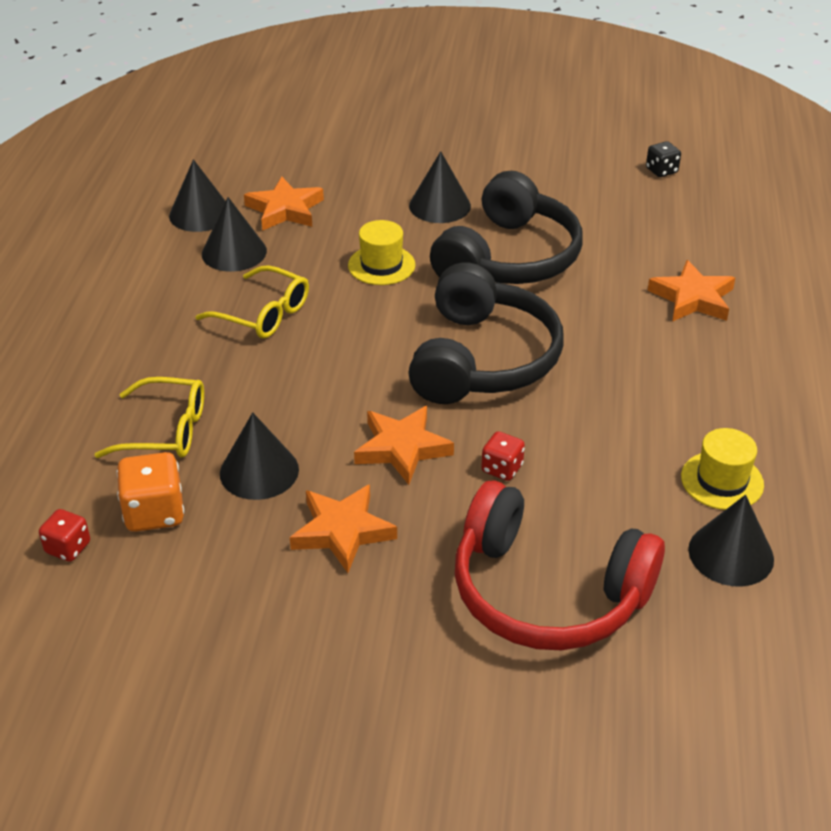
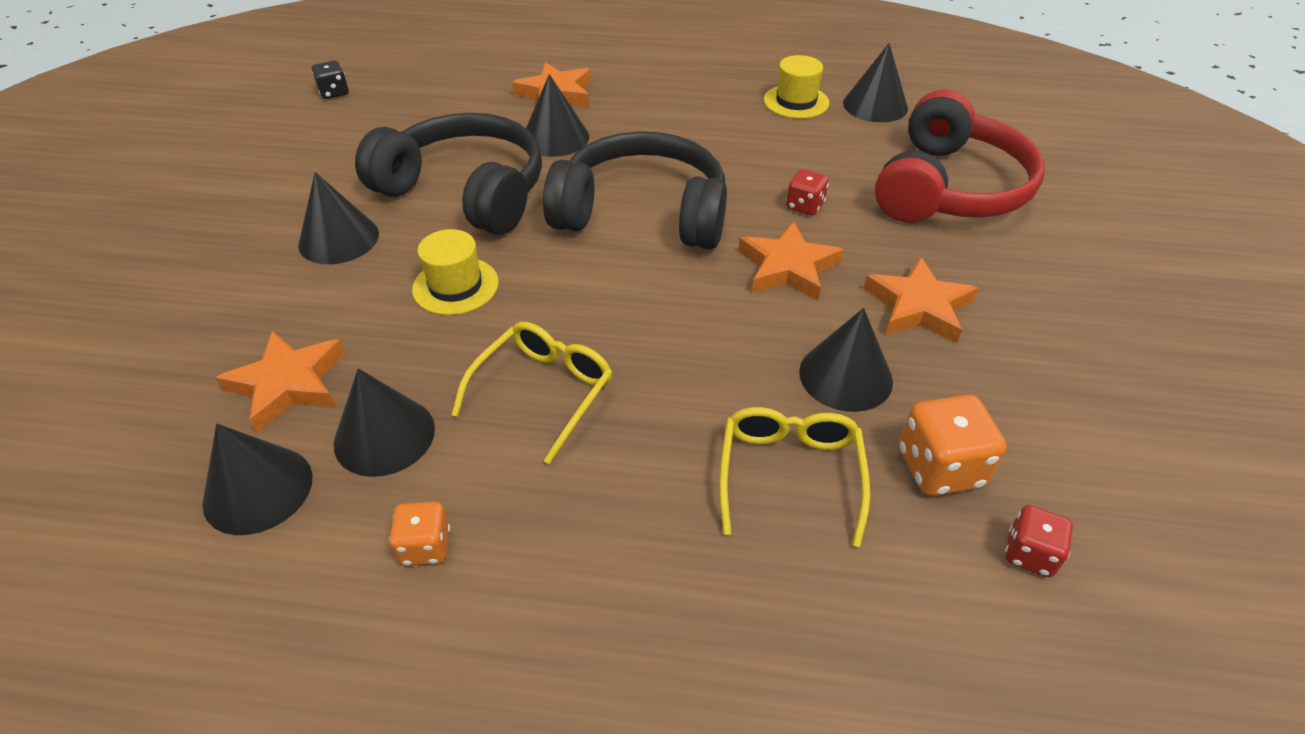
camera: 90 degrees left, 5 degrees up
(145, 277) = (425, 546): none -> orange dice
(606, 302) = (555, 137): none -> black cone

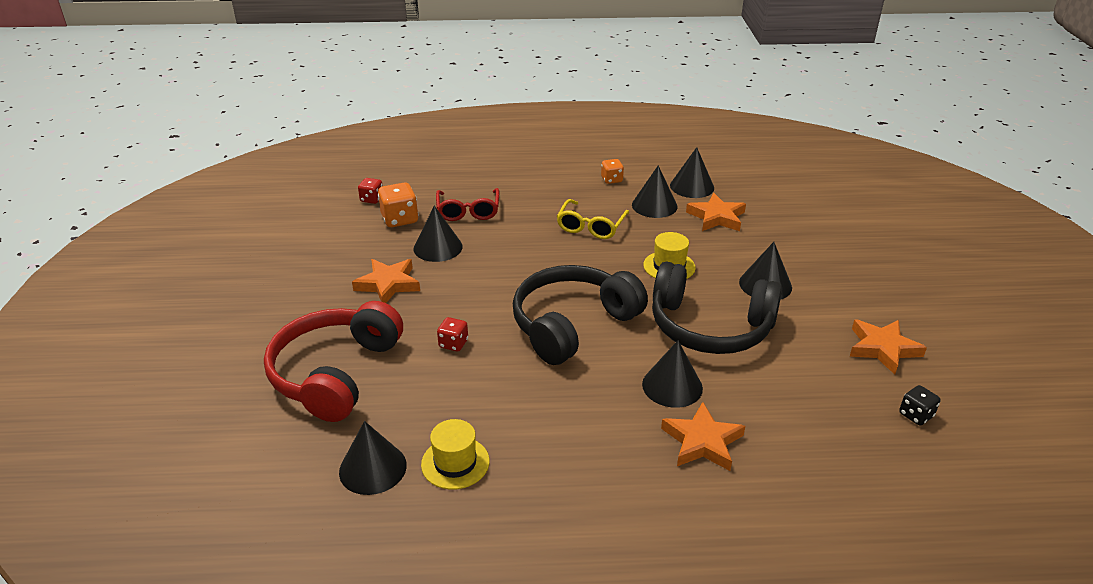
camera: 170 degrees right, 10 degrees down
(642, 213) = (572, 324): black headphones -> black headphones turned 135 degrees clockwise
(787, 267) = (467, 298): orange star -> orange star (882, 348)
(789, 473) = (468, 211): yellow glasses -> red glasses

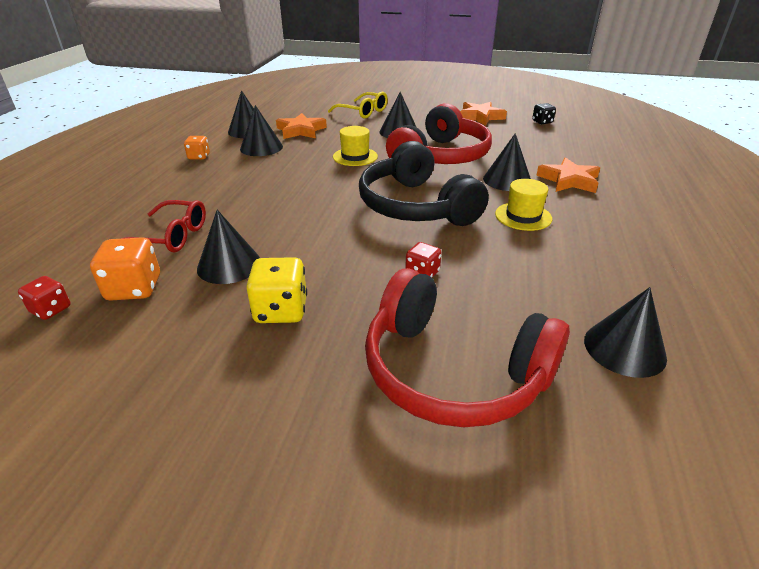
camera: 75 degrees left, 0 degrees up
(388, 284) = (281, 310): orange star -> yellow dice
(455, 463) = (607, 291): yellow hat -> yellow hat (523, 216)
(591, 227) = (269, 177): yellow glasses -> yellow glasses (363, 112)
(710, 327) = (441, 156): black headphones -> red headphones

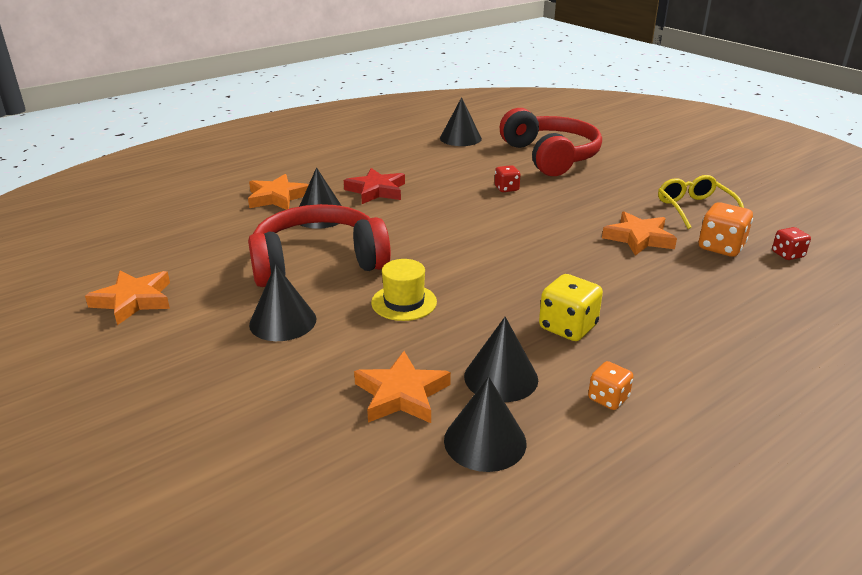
camera: 140 degrees left, 5 degrees down
(171, 236) = (682, 279): red glasses -> none
(229, 265) = (638, 238): black cone -> orange star
(281, 310) = (618, 202): yellow dice -> yellow dice (568, 327)
(363, 112) = (239, 400): yellow glasses -> yellow glasses (694, 208)
(416, 206) = (438, 225): black headphones -> none
(523, 216) = (376, 190): yellow hat -> red star
(542, 122) = (105, 259): black dice -> none

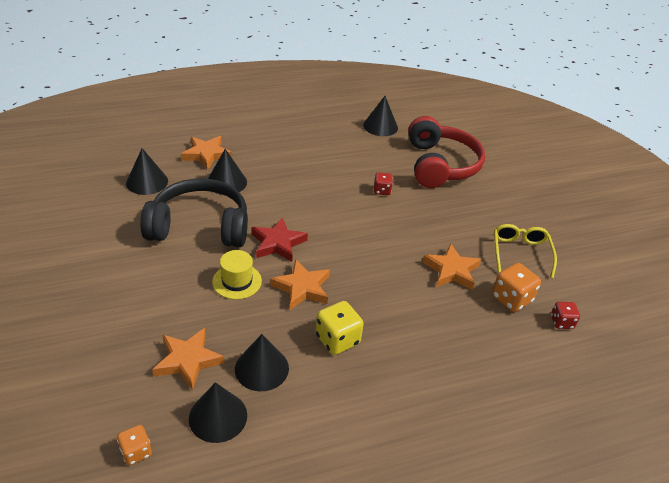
camera: 15 degrees right, 10 degrees up
(133, 300) = (63, 226): orange star -> orange star (302, 288)
(283, 321) = (147, 274): black cone -> black cone (147, 182)
(318, 262) = (200, 226): red headphones -> black headphones
(376, 190) = (281, 167): red star -> red star (278, 243)
(608, 398) = (323, 410): orange dice -> orange dice (136, 452)

